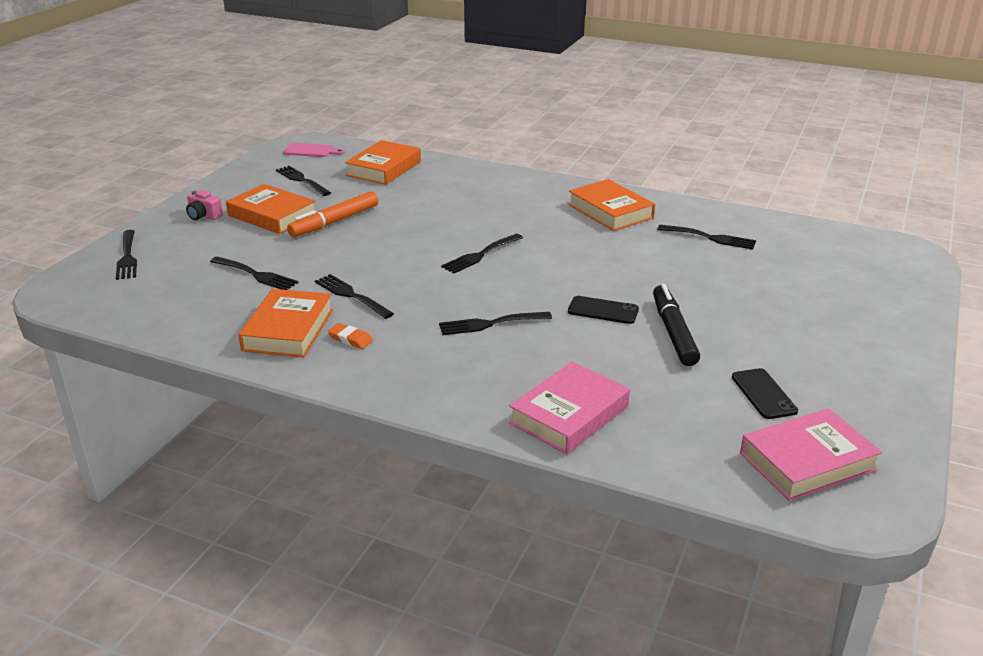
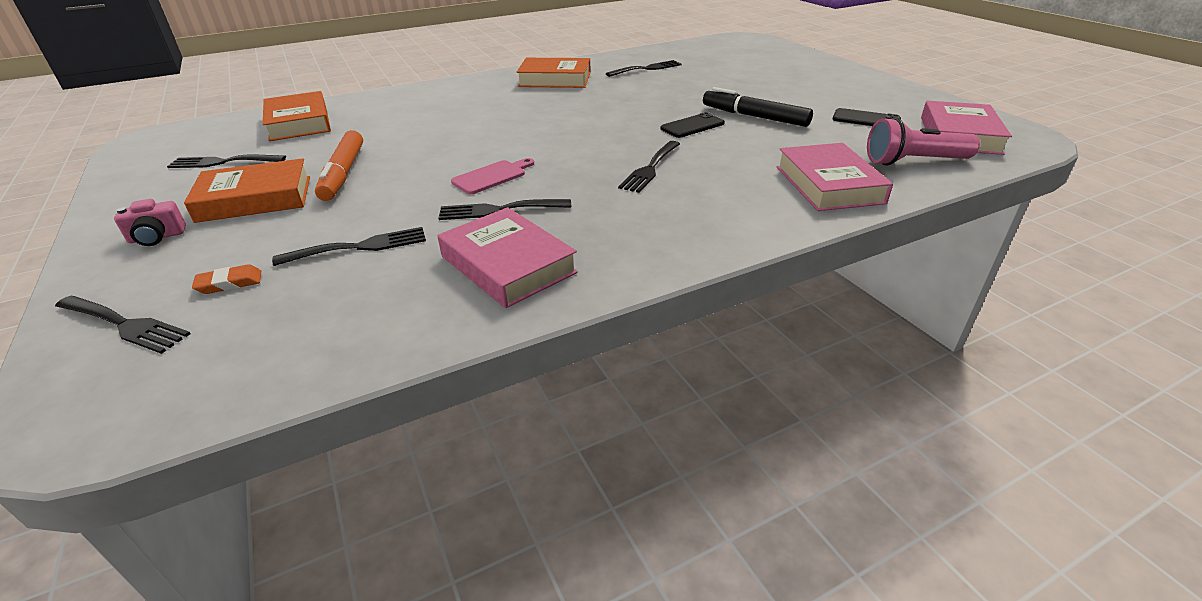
camera: 50 degrees left, 5 degrees up
(288, 330) = (508, 264): orange book -> pink book
(311, 151) = (178, 140): pink cutting board -> pink cutting board (492, 176)
(350, 339) = (580, 236): orange eraser -> orange eraser (229, 283)
(480, 255) = (533, 137): black fork -> none
(687, 448) = (913, 161): none -> pink flashlight

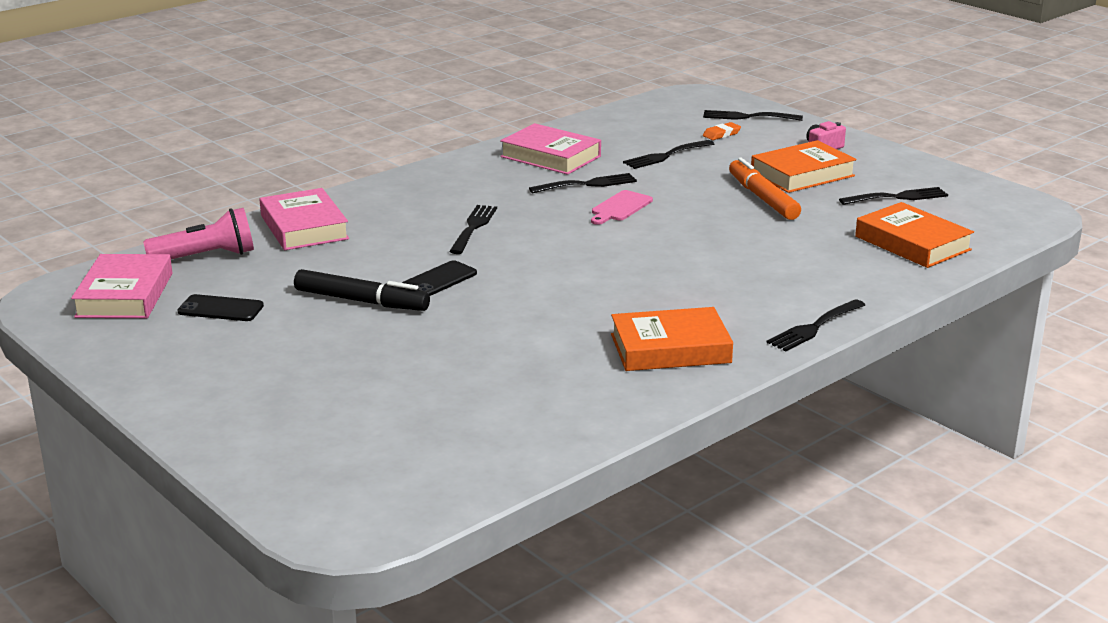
camera: 165 degrees right, 10 degrees down
(647, 69) = (534, 391): black fork -> black fork (814, 327)

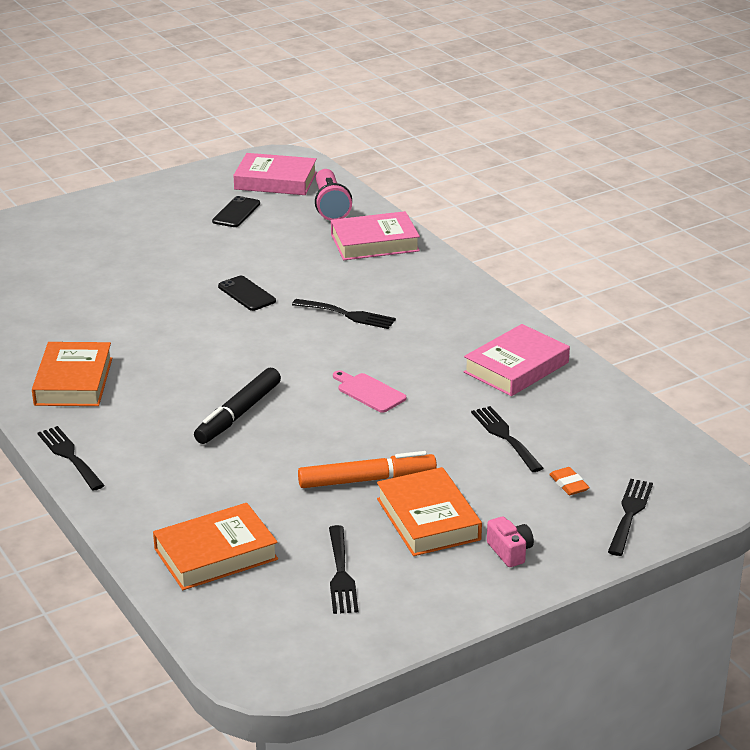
camera: 100 degrees right, 5 degrees up
(361, 301) = (223, 262): black marker -> black marker (238, 414)
(587, 184) = (434, 381): black fork -> none

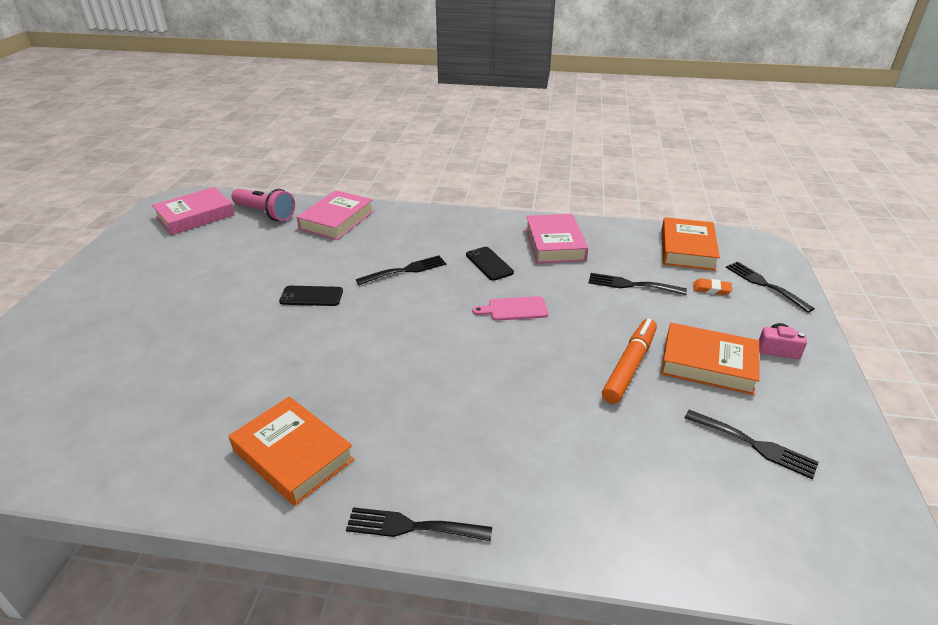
camera: 50 degrees left, 5 degrees up
(216, 554) = (670, 507): orange book -> orange book (687, 249)
(236, 212) = (201, 248): black phone -> black phone (489, 264)
(238, 414) = (469, 383): black marker -> none

